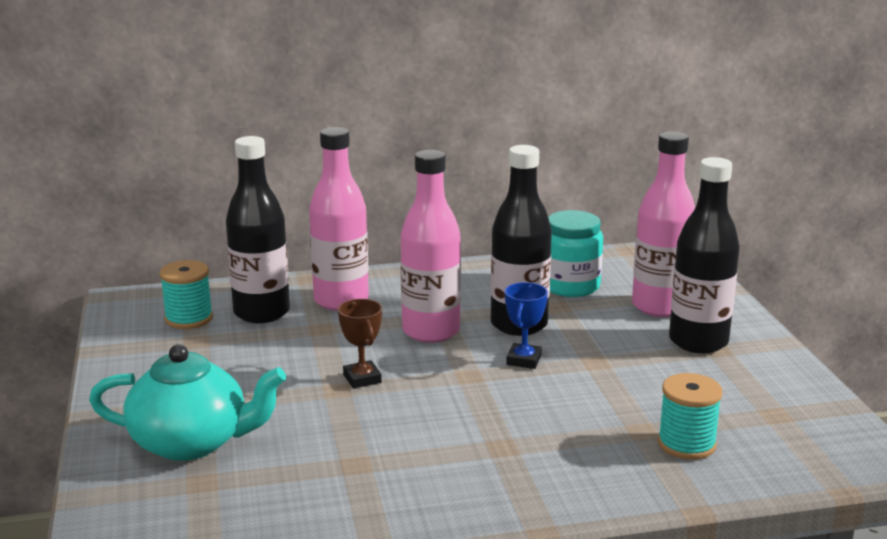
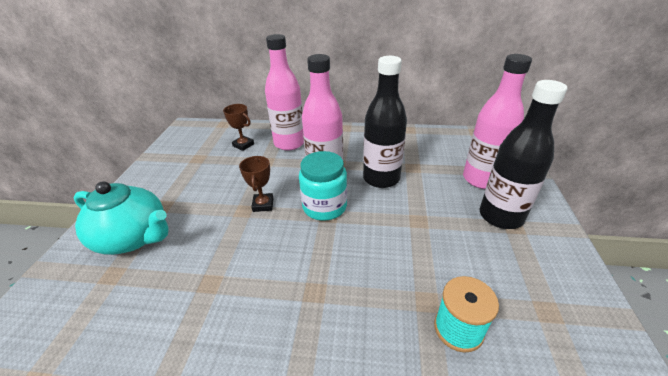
camera: 20 degrees right, 15 degrees up
(189, 319) = (205, 143): turquoise spool -> none
(261, 313) = (243, 145): black bottle -> brown trophy
(524, 360) = (370, 209): blue trophy -> none
(570, 286) = (427, 153): turquoise jar -> turquoise jar (324, 206)

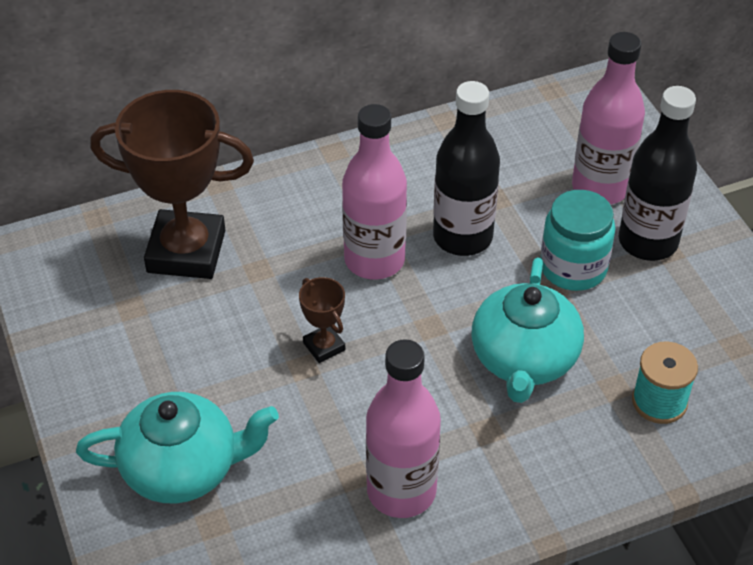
camera: 30 degrees left, 10 degrees up
(243, 145) = (186, 251): brown trophy -> brown trophy, size x2.27
(289, 143) = (265, 219): pink bottle -> pink bottle (401, 491)
(324, 206) = (415, 315): turquoise jar -> turquoise jar (573, 267)
(372, 256) = (524, 359): none -> turquoise teapot

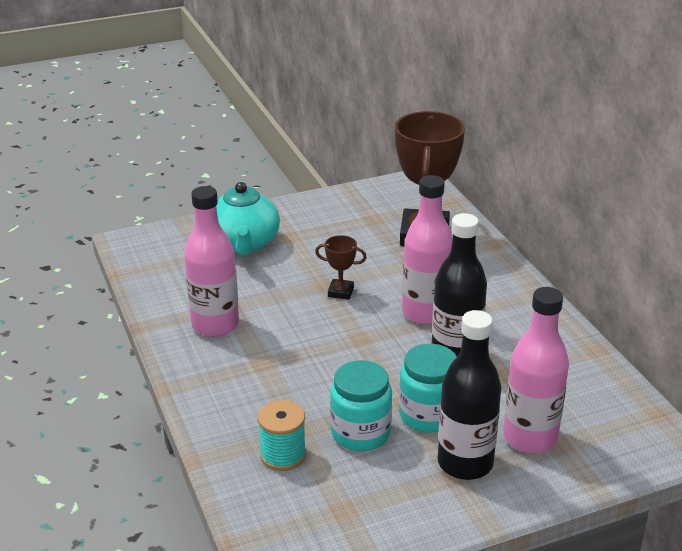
camera: 90 degrees right, 15 degrees down
(324, 346) = (341, 292): brown trophy -> brown trophy turned 45 degrees clockwise
(524, 359) = (328, 383): turquoise teapot -> none
(611, 329) = (360, 433): none -> turquoise jar

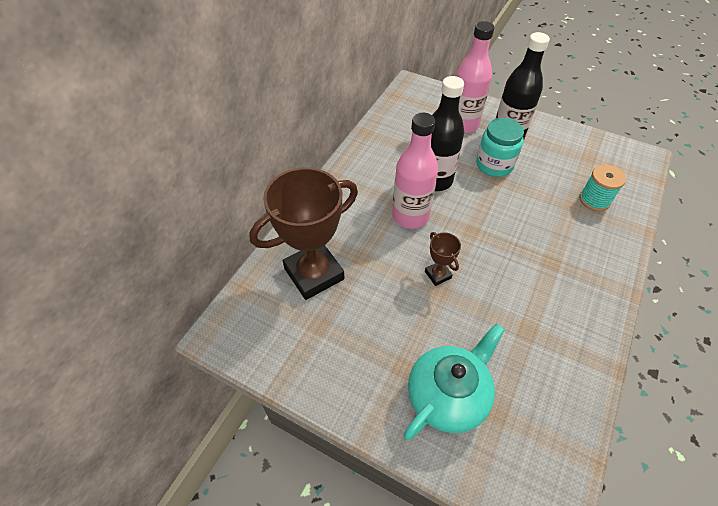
camera: 130 degrees left, 20 degrees up
(215, 325) = (555, 321): pink bottle -> none
(360, 433) = (540, 181): turquoise jar -> none

